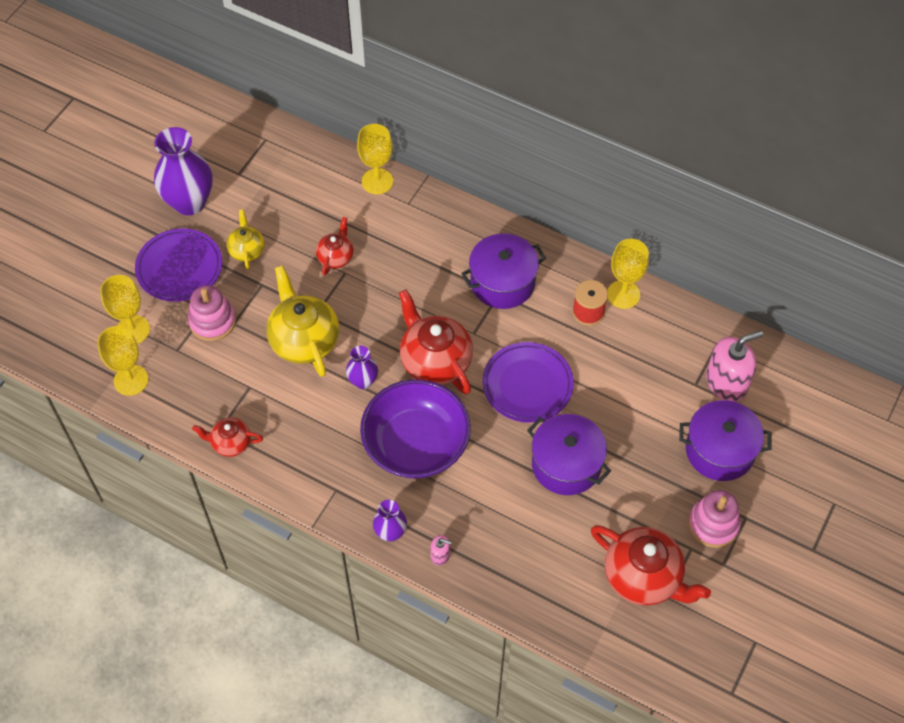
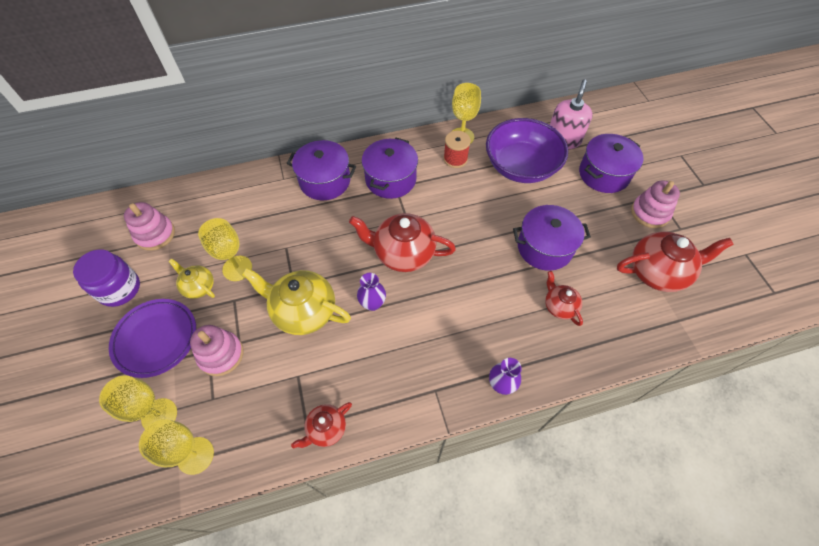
camera: 45 degrees left, 0 degrees up
(189, 202) = (119, 289): purple vase -> purple jar
(256, 173) = (155, 234): none -> pink stacking toy
(336, 257) = (269, 243): red teapot -> red teapot (559, 306)
(377, 181) = (249, 180): yellow goblet -> yellow goblet (237, 268)
(416, 444) = (450, 313): purple bowl -> purple bowl (521, 166)
(440, 555) = (546, 368): pink soap dispenser -> none
(441, 235) = (325, 181): none -> purple pot
(527, 385) = (471, 222): purple plate -> none

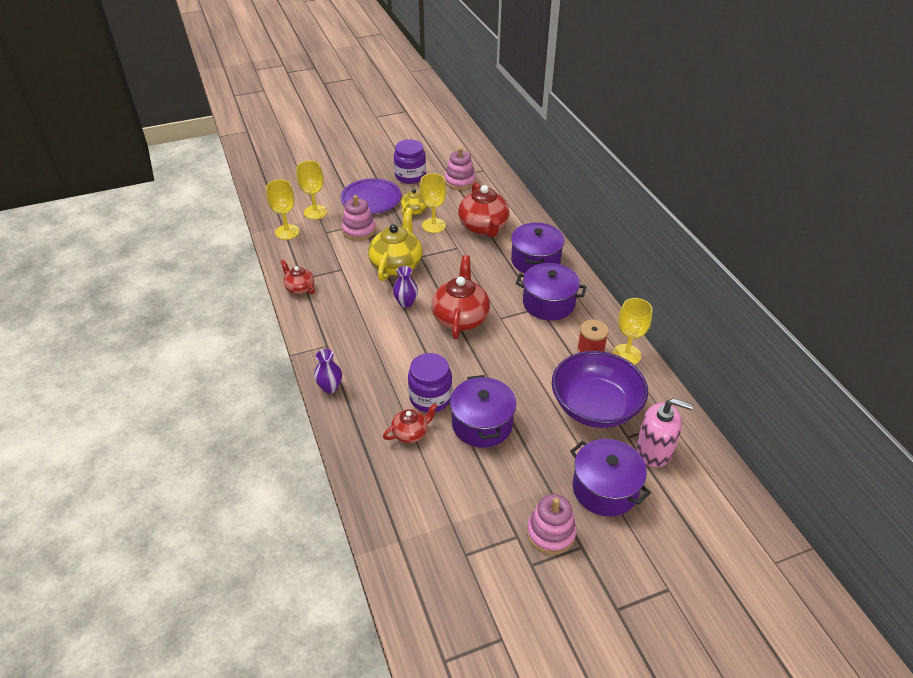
camera: 85 degrees right, 15 degrees down
(514, 287) = (430, 398): none -> purple jar
(658, 272) = (462, 529): red teapot -> red teapot (483, 227)

